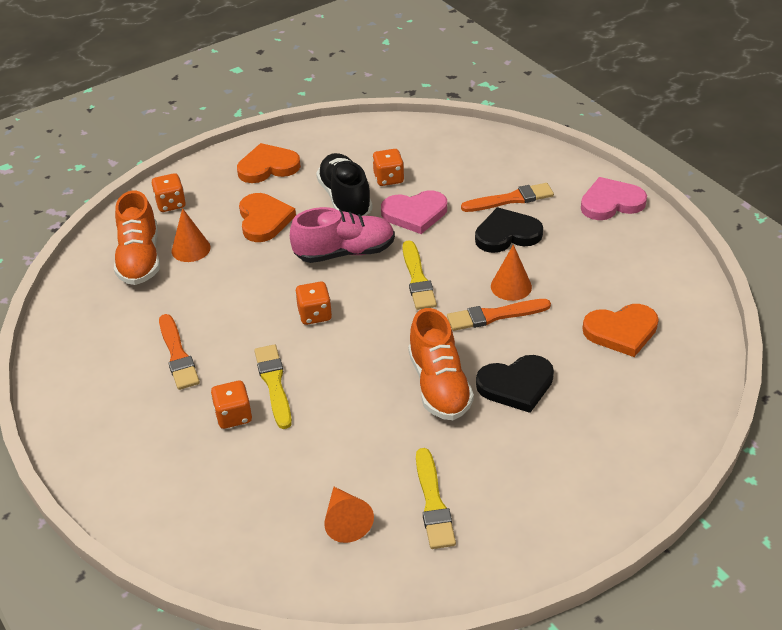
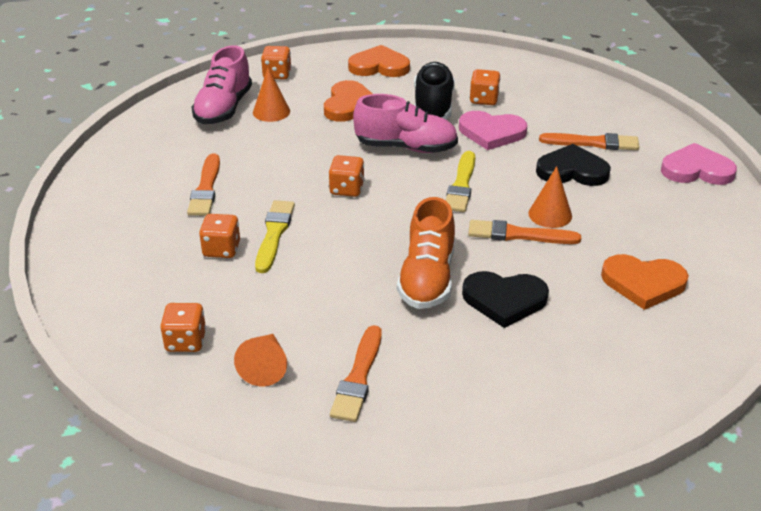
camera: 20 degrees right, 5 degrees down
(140, 259) = (224, 109): orange shoe -> pink shoe
(258, 521) = (186, 341): none -> orange dice
(433, 503) = (358, 377): yellow brush -> orange brush

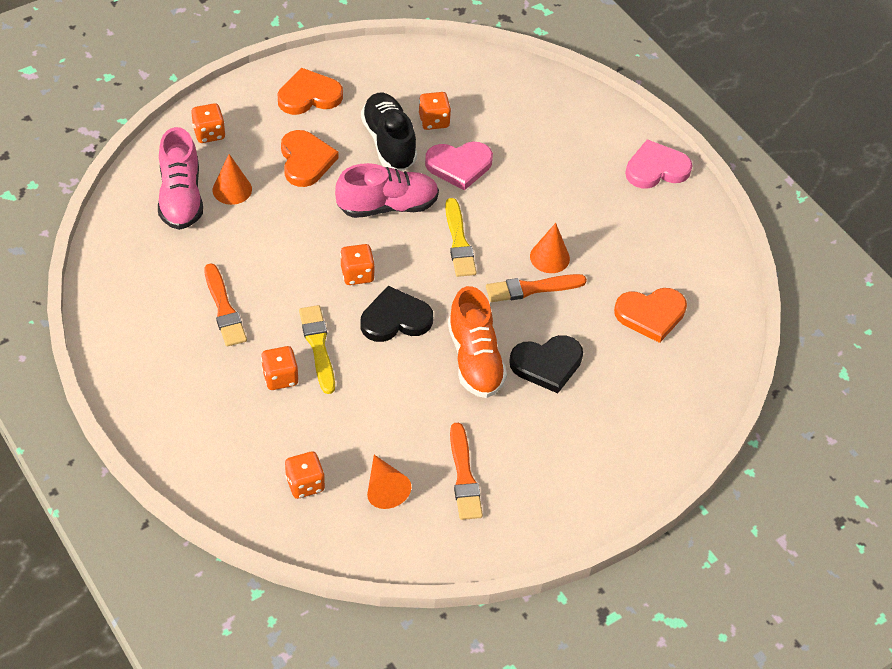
camera: 25 degrees left, 15 degrees up
(572, 170) = (550, 197): black heart -> black heart (395, 319)
(593, 143) = (556, 156): orange brush -> none

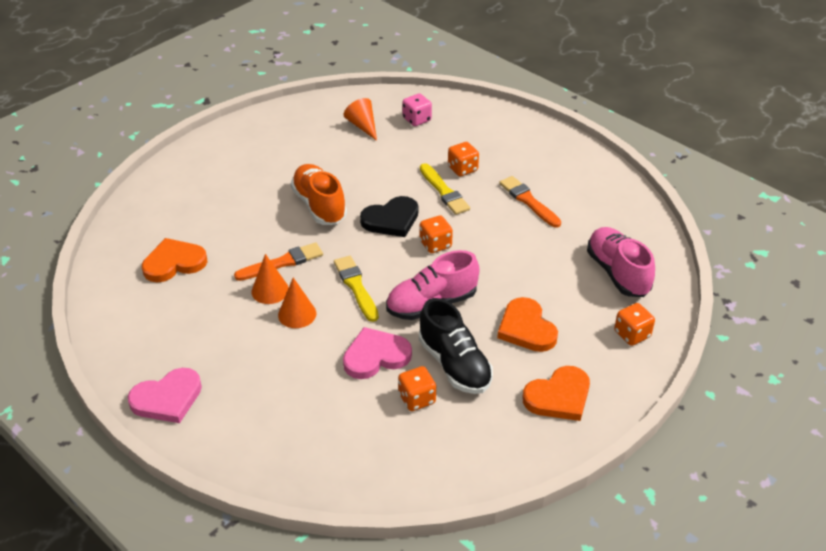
camera: 170 degrees right, 10 degrees down
(232, 189) = (578, 288): orange cone -> orange cone (297, 314)
(305, 484) = (417, 119): orange dice -> pink dice
(464, 476) = (310, 140): orange brush -> none
(547, 364) = (260, 213): black heart -> none

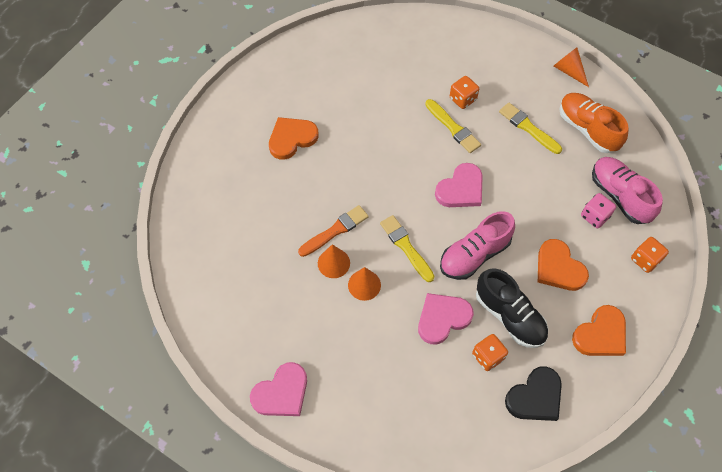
camera: 10 degrees left, 20 degrees up
(174, 263) = (241, 246): orange heart -> orange heart (292, 139)
(319, 205) = (349, 161): orange shoe -> orange shoe (587, 129)
(362, 126) = (361, 61): orange cone -> orange cone (569, 71)
(391, 220) = (416, 167): black heart -> black heart (535, 397)
(417, 119) = (407, 46): pink dice -> pink dice (594, 216)
(435, 244) = (461, 189): orange dice -> pink heart
(528, 201) = (528, 128): orange brush -> yellow brush

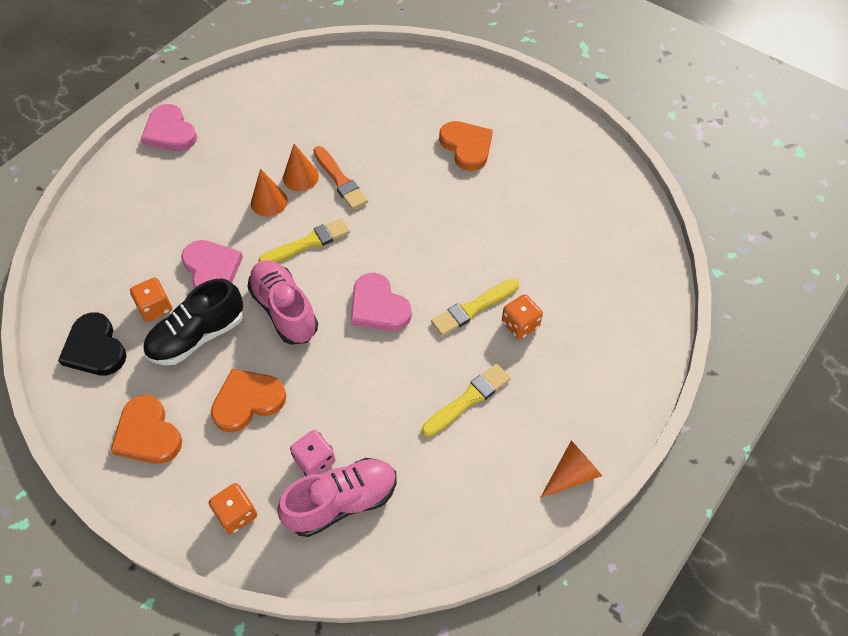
camera: 95 degrees right, 5 degrees down
(587, 129) = (461, 480): orange shoe -> none

